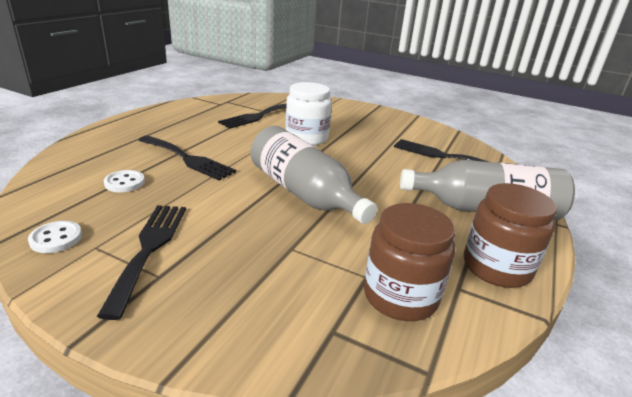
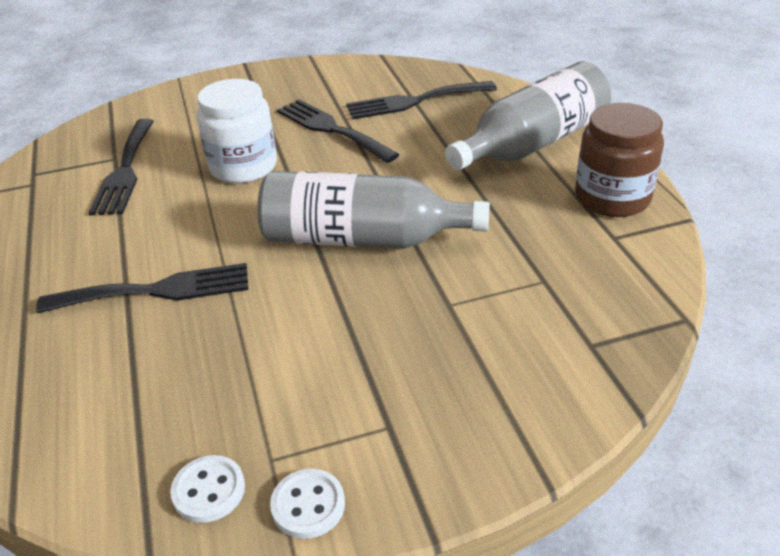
camera: 40 degrees left, 10 degrees up
(124, 183) = (143, 375): white button -> white button (308, 505)
(149, 249) = (328, 413): black fork -> black fork (331, 129)
(400, 296) = (590, 277): brown jar -> none

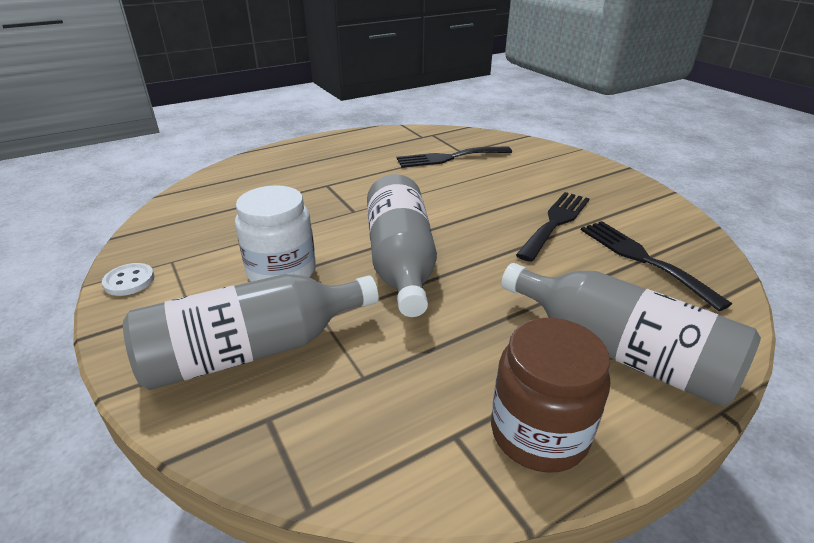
camera: 75 degrees right, 5 degrees down
(156, 290) = (326, 194): black fork -> none
(209, 490) = (153, 245): white button -> none
(243, 166) = (476, 195): white jar -> white jar (282, 271)
(492, 359) = (252, 350): none -> grey bottle

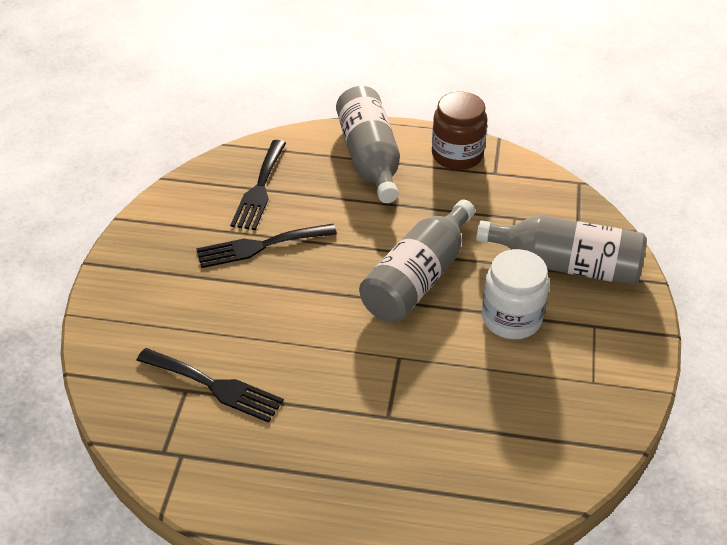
camera: 140 degrees left, 10 degrees up
(129, 281) = (633, 375): white button -> none

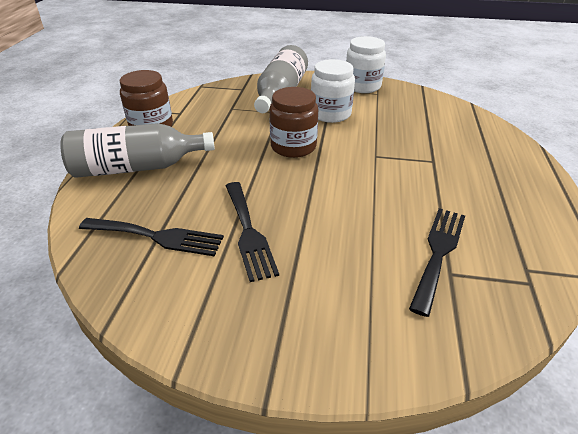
camera: 90 degrees left, 5 degrees down
(418, 278) = (293, 146): grey bottle -> brown jar
(618, 365) = (362, 86): none -> white jar

